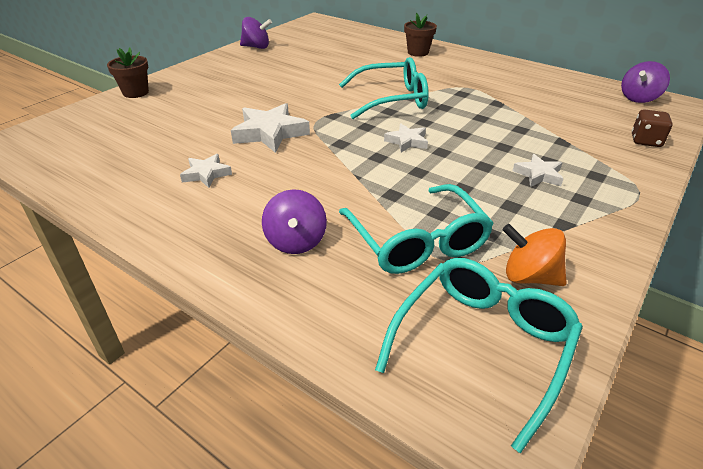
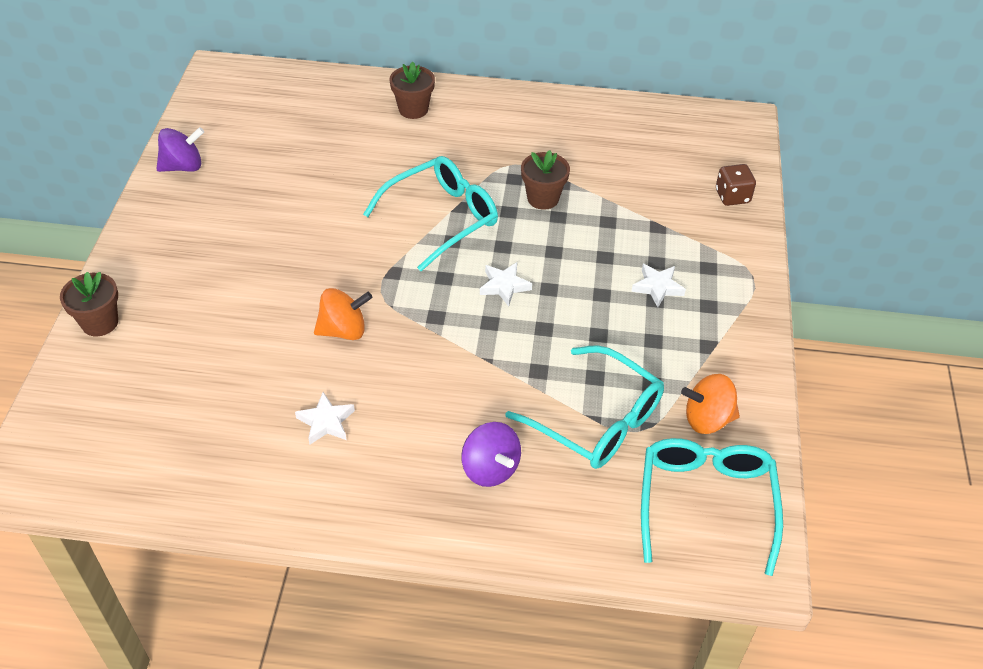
camera: 30 degrees left, 10 degrees up
(270, 133) = (343, 330): white star -> orange spinning top
(476, 107) = (543, 198): none -> brown flower pot
(638, 98) = (701, 123): purple spinning top -> none

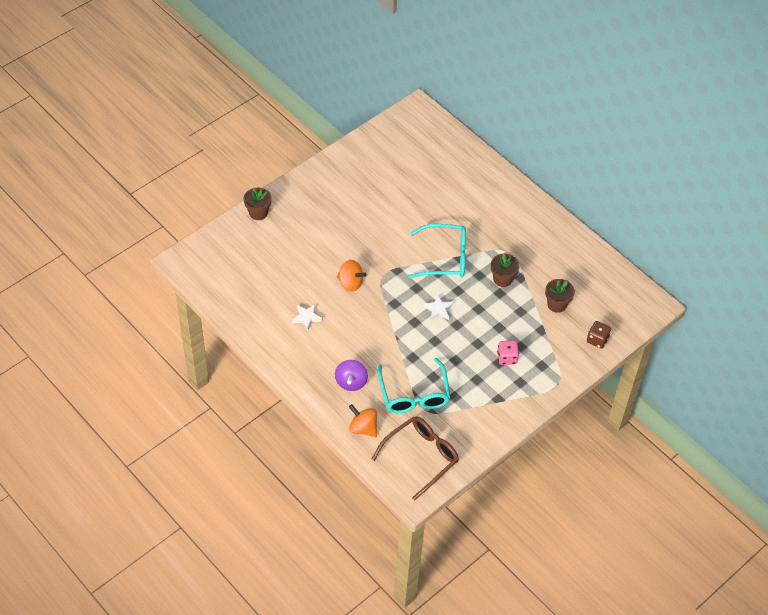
camera: 40 degrees right, 5 degrees up
(183, 166) = (355, 155): purple spinning top -> none
(413, 109) = (490, 190): brown flower pot -> brown flower pot (556, 304)
(657, 287) = (507, 358): white star -> pink dice
(706, 503) = (420, 457): turquoise glasses -> brown glasses
(707, 419) = (460, 427): orange spinning top -> orange spinning top (363, 428)

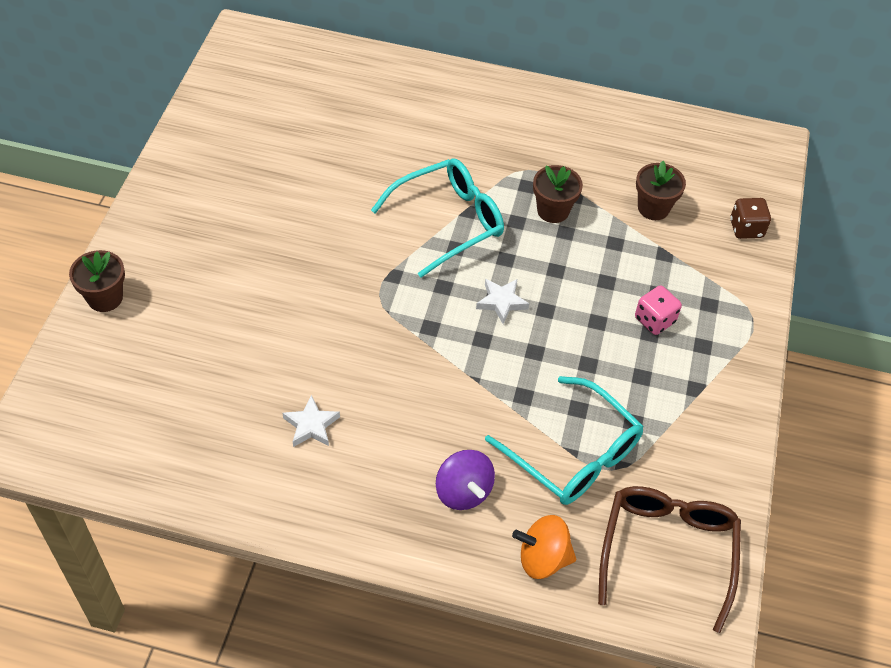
camera: 35 degrees left, 0 degrees up
(350, 283) = (338, 332): orange spinning top -> none

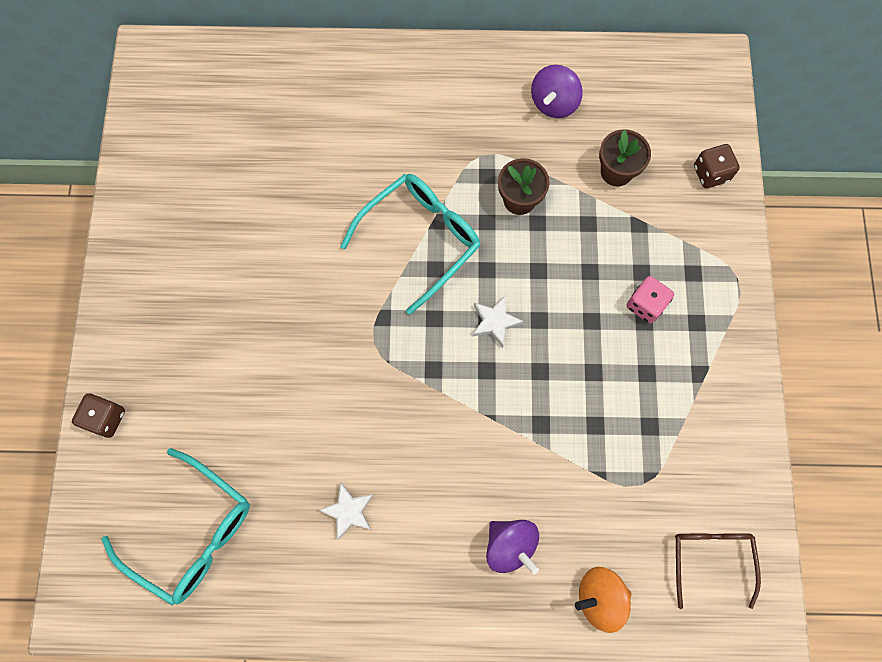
camera: 10 degrees left, 20 degrees up
(105, 298) = (106, 418): brown flower pot -> brown dice
(573, 453) = (602, 476): turquoise glasses -> turquoise glasses (191, 532)
(606, 143) = (553, 103): none -> purple spinning top
(667, 552) = (710, 560): brown glasses -> brown glasses, size x0.66

